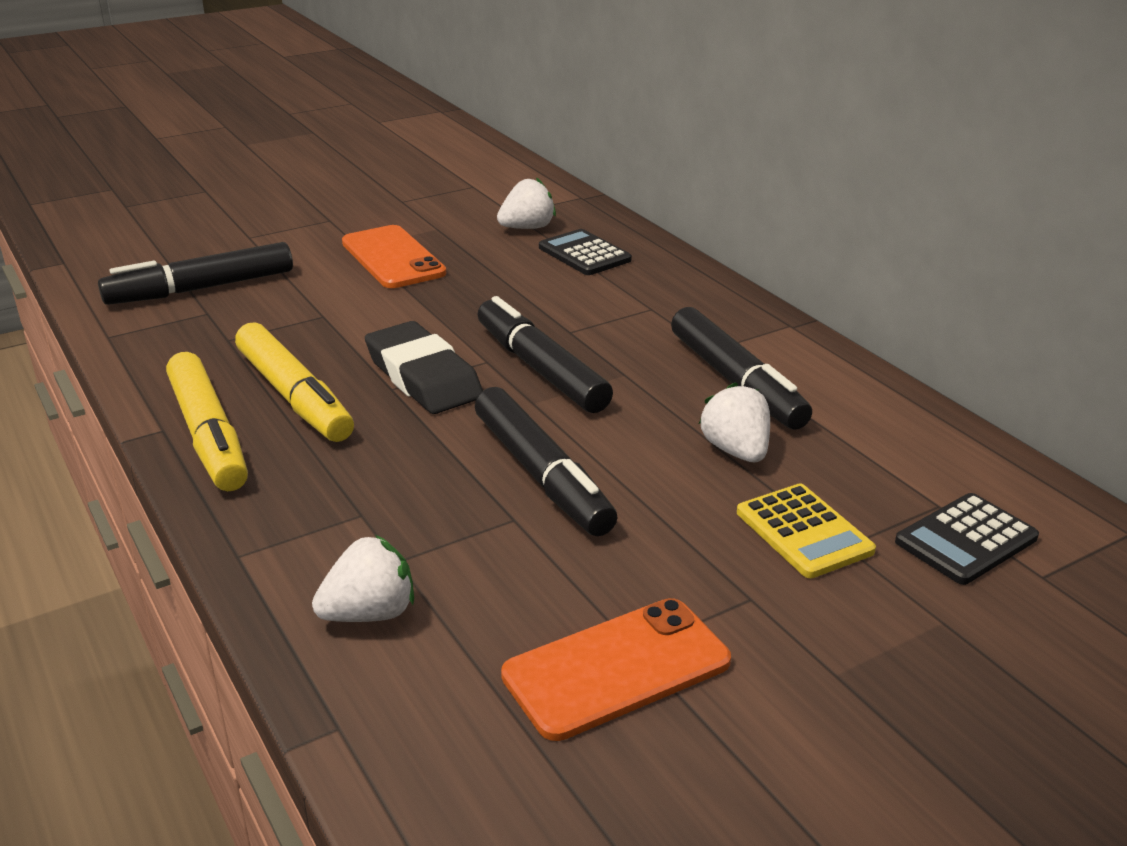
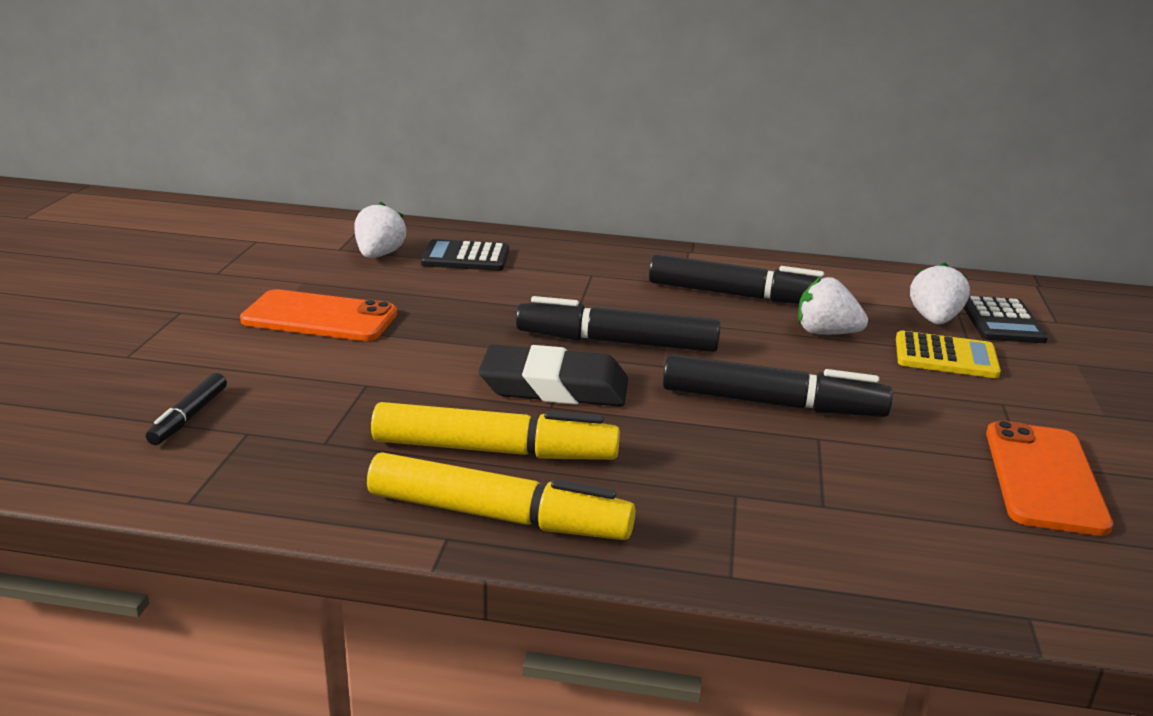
camera: 50 degrees left, 5 degrees down
(202, 289) = (189, 417): black marker -> black marker, size x0.51
(370, 613) = (887, 545): white strawberry -> white strawberry (934, 320)

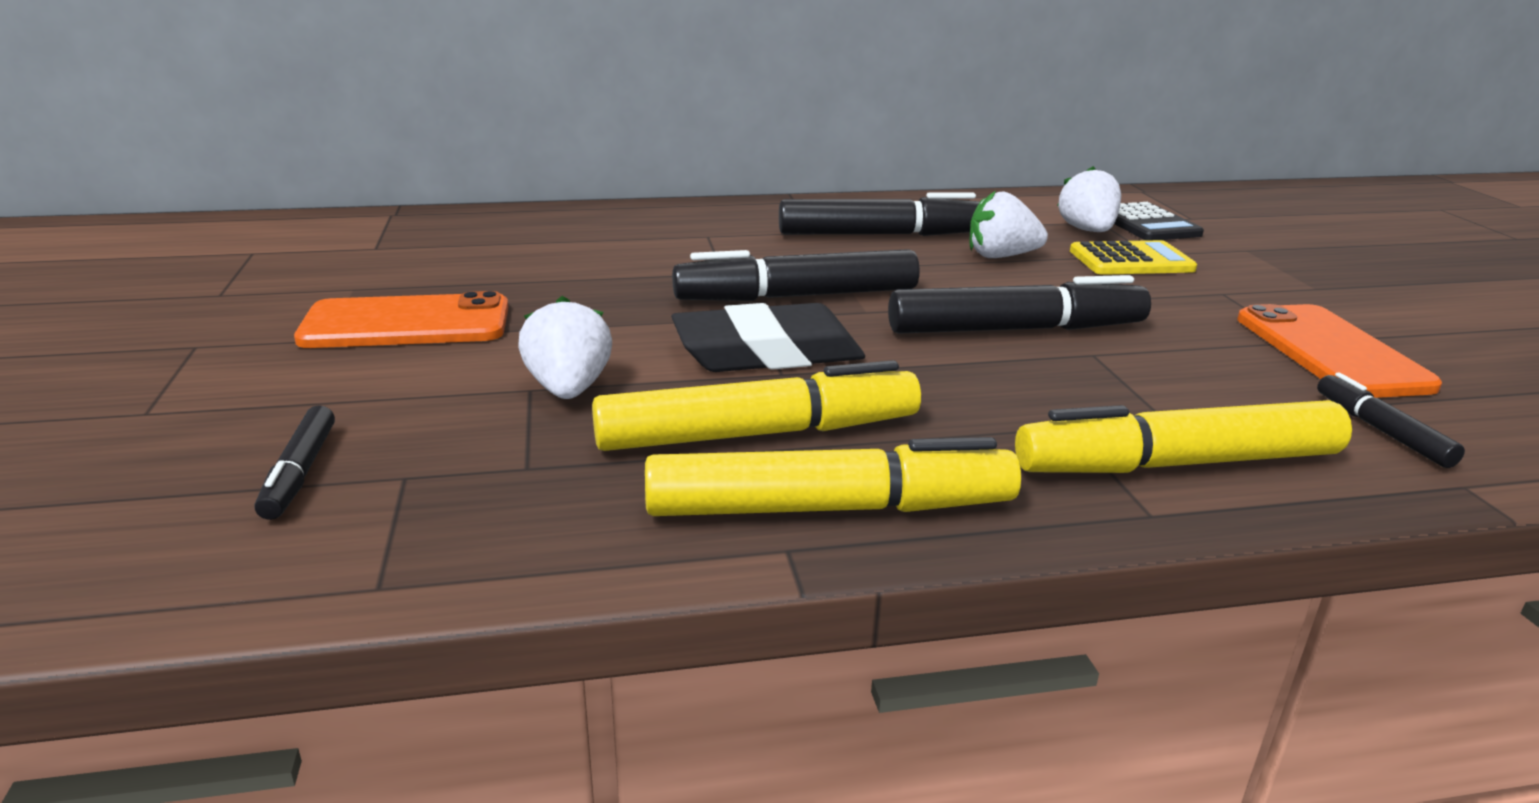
camera: 20 degrees left, 0 degrees up
(379, 255) = (434, 247): white strawberry -> white strawberry (568, 389)
(465, 257) = (546, 237): black calculator -> none
(794, 543) = (1179, 464): none -> yellow marker
(1007, 556) = (1381, 431): none -> black marker

